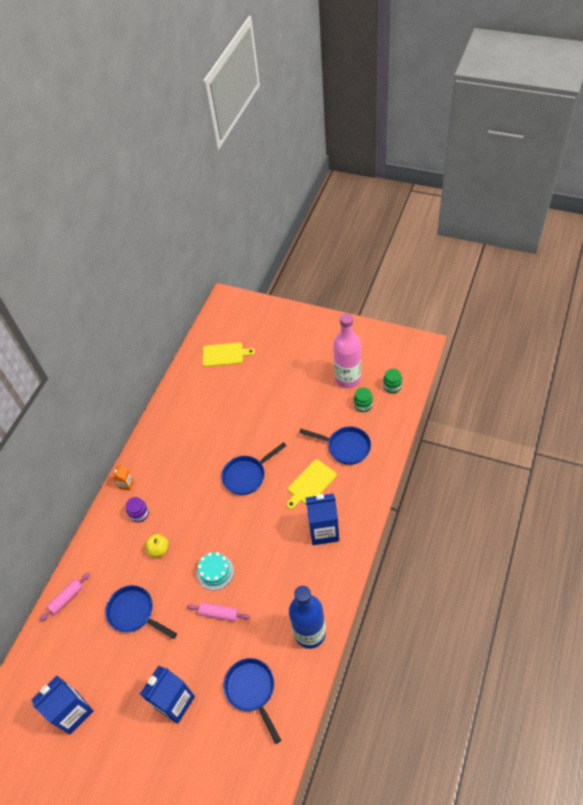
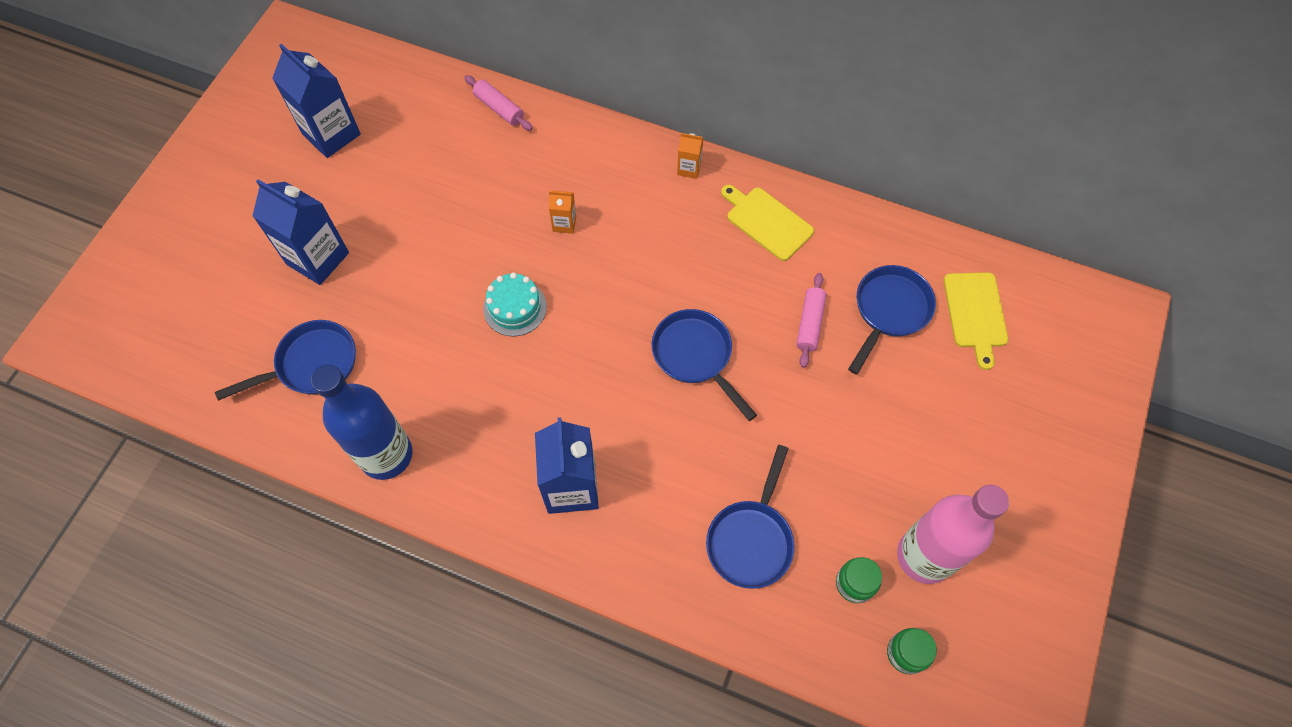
camera: 85 degrees right, 10 degrees up
(134, 613) = (462, 197): blue pan -> blue pan (889, 311)
(139, 514) = (631, 191): purple jar -> none
(159, 549) = (564, 223): yellow apple -> orange carton
(219, 614) = (442, 315): pink rolling pin -> pink rolling pin (809, 323)
(311, 484) = (671, 468): yellow cutting board -> yellow cutting board (767, 222)

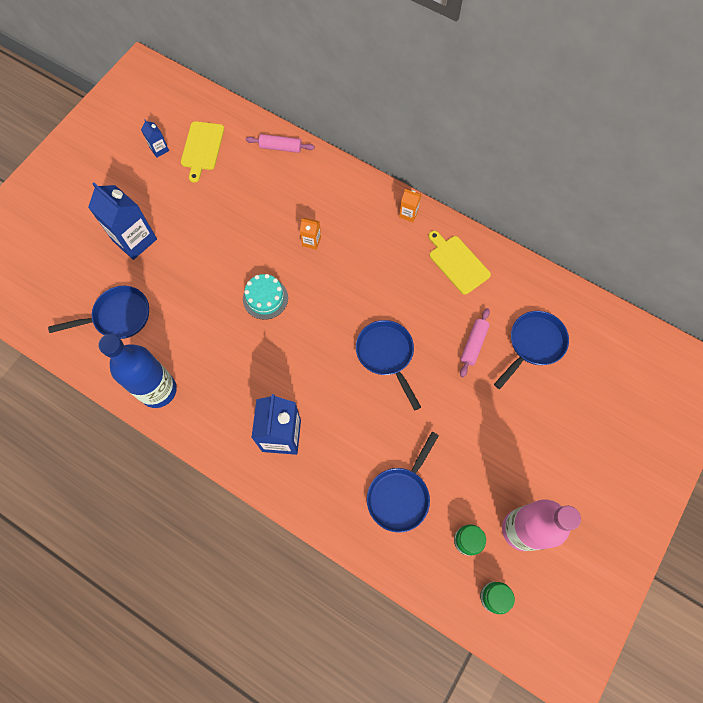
camera: 10 degrees right, 5 degrees up
(331, 134) = (159, 149): blue carton -> blue carton, size x0.48
(499, 108) = (280, 147): pink rolling pin -> pink rolling pin turned 45 degrees counterclockwise
(975, 313) = (597, 357): yellow cutting board -> yellow cutting board (202, 148)

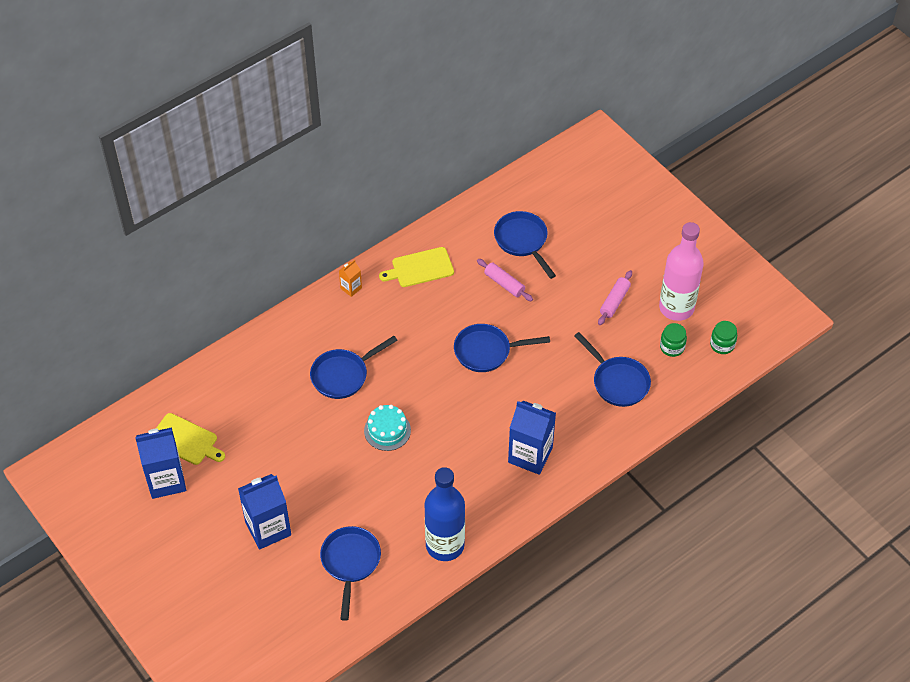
camera: 70 degrees left, 15 degrees down
(159, 149) = (166, 480): blue carton -> blue carton, size x2.09
(280, 147) = (221, 370): pink rolling pin -> pink rolling pin (614, 301)
(311, 241) = (343, 375): orange carton -> blue pan

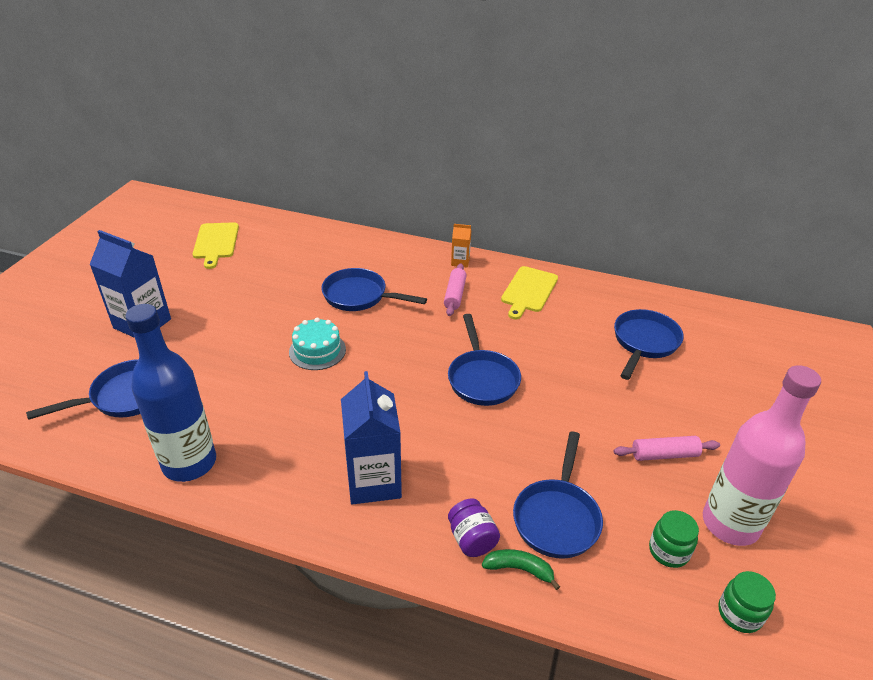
camera: 55 degrees right, 15 degrees down
(166, 480) = (165, 249): blue carton -> none
(420, 268) = (529, 291): yellow cutting board -> yellow cutting board turned 105 degrees counterclockwise
(487, 351) = (482, 378): blue pan -> blue pan turned 150 degrees counterclockwise
(504, 284) = (578, 353): pink rolling pin -> pink rolling pin (454, 295)
(603, 430) = (472, 539): none -> purple jar
(636, 419) = (519, 569): none -> green banana

